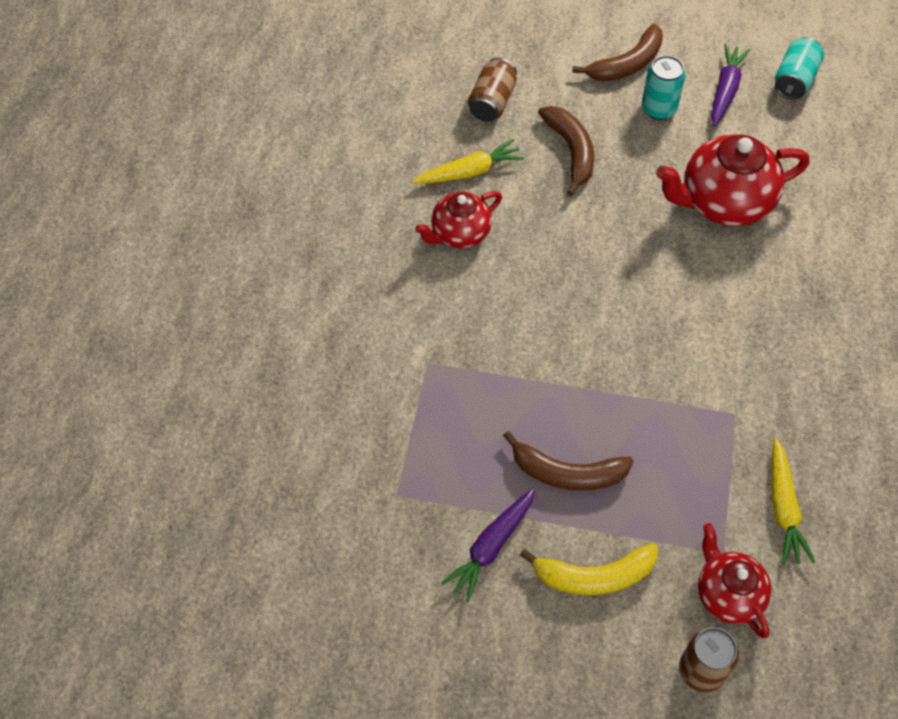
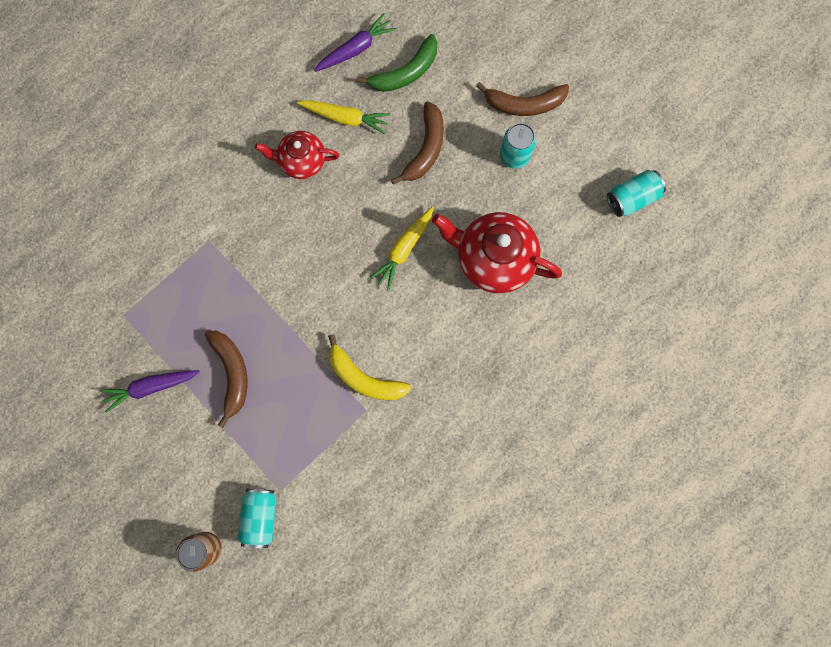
camera: 35 degrees right, 20 degrees up
(492, 102) = (405, 72): brown can -> green banana
(567, 473) = (232, 374): brown banana -> brown banana turned 150 degrees counterclockwise
(594, 576) = (193, 448): yellow banana -> yellow banana (364, 378)
(725, 90) = (575, 172): purple carrot -> purple carrot (355, 49)
(728, 594) = (260, 517): red teapot -> turquoise can
(783, 507) = (340, 490): yellow carrot -> yellow carrot (404, 249)

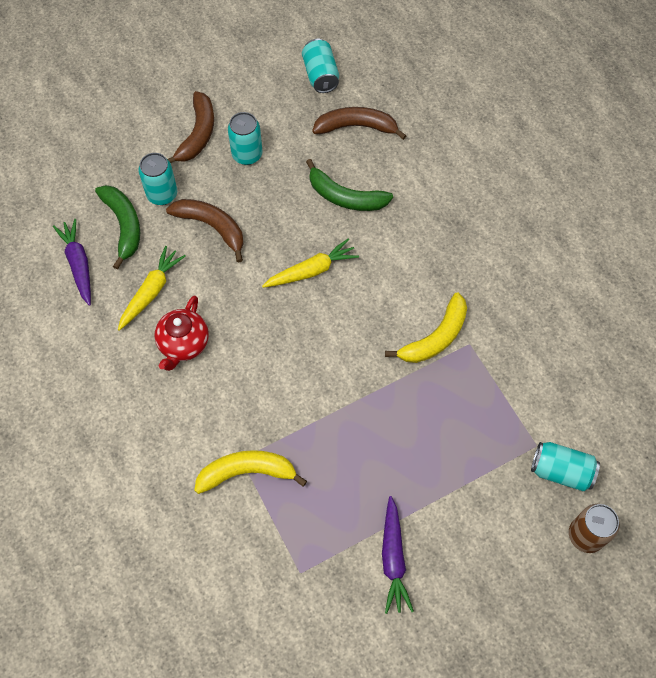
camera: 75 degrees left, 15 degrees down
(198, 248) = (247, 472): none -> yellow banana
(232, 374) = (399, 467): brown banana -> brown banana (356, 127)
(404, 249) = (311, 271): yellow carrot -> yellow carrot turned 75 degrees counterclockwise
(448, 94) = (162, 194): none -> turquoise can
(493, 259) = (345, 197): red teapot -> green banana

